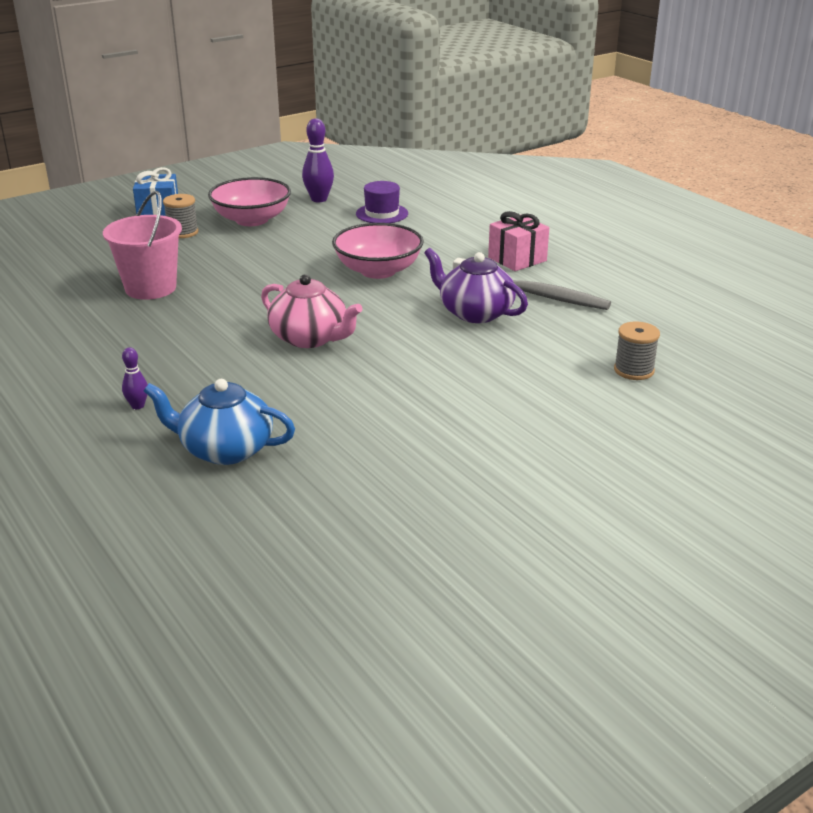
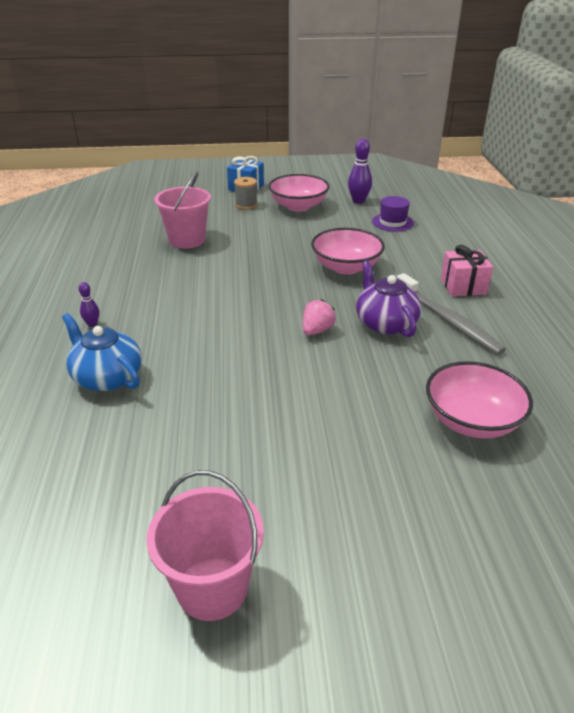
camera: 30 degrees right, 5 degrees up
(310, 338) = (247, 307): pink teapot -> none
(412, 338) = (317, 330): none -> pink strawberry
(542, 569) = (212, 587): none -> pink bucket
(634, 370) = (471, 420): grey spool -> pink bowl

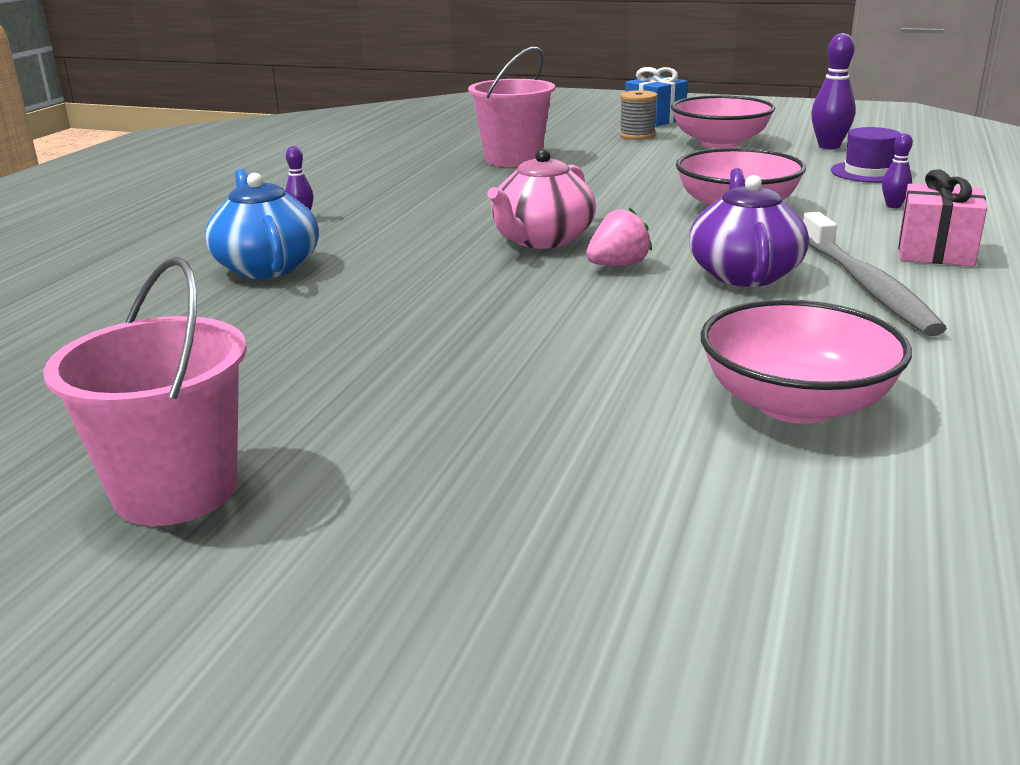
camera: 25 degrees right, 10 degrees down
(259, 316) = (542, 240): none -> pink teapot
(421, 250) = (893, 206): none -> purple bowling pin

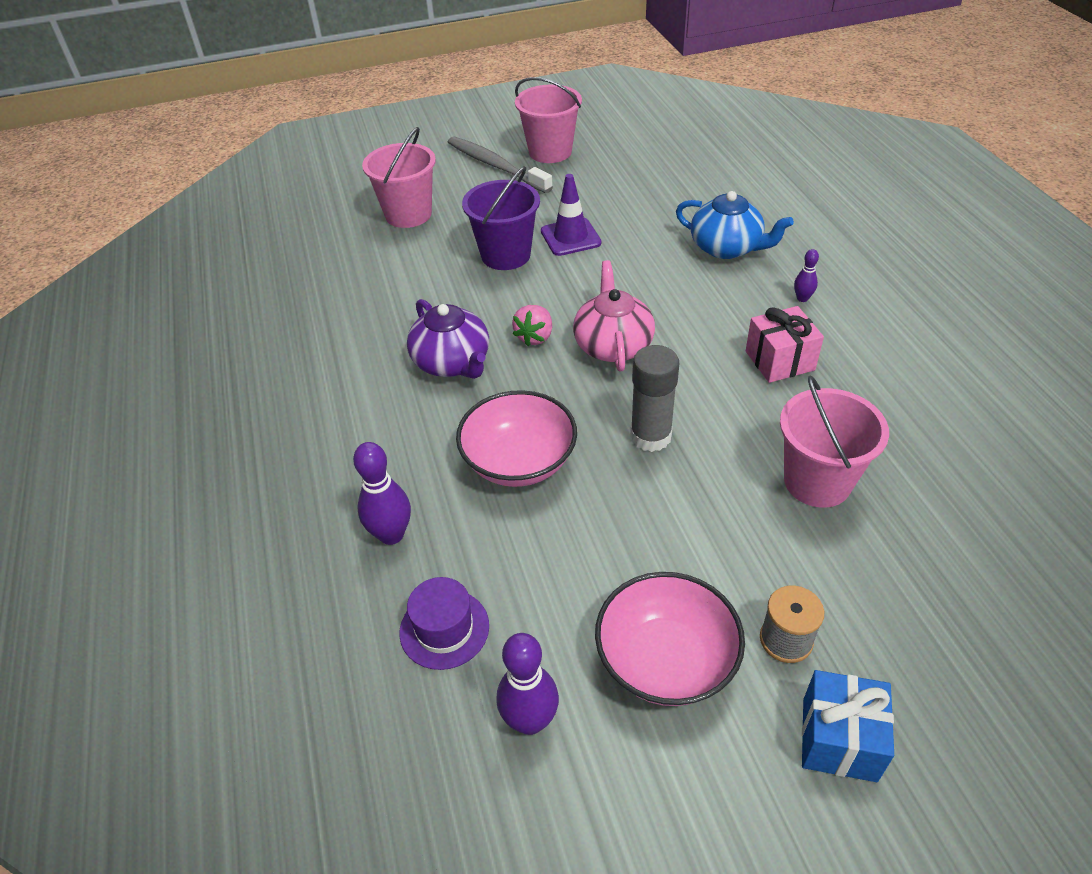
camera: 145 degrees right, 20 degrees up
(416, 336) = (570, 237): none -> purple traffic cone
(542, 347) = (505, 255): none -> purple bucket
(599, 194) = (650, 436): none -> grey glue stick
(642, 475) = (408, 214): none -> pink bucket
(795, 404) = (370, 268): pink bowl -> none
(866, 285) = (371, 381): grey toothbrush -> grey toothbrush (496, 166)
(893, 206) = (391, 534): purple bowling pin -> purple bowling pin, size x1.80
(935, 252) = (337, 451): pink gift -> pink gift (779, 360)

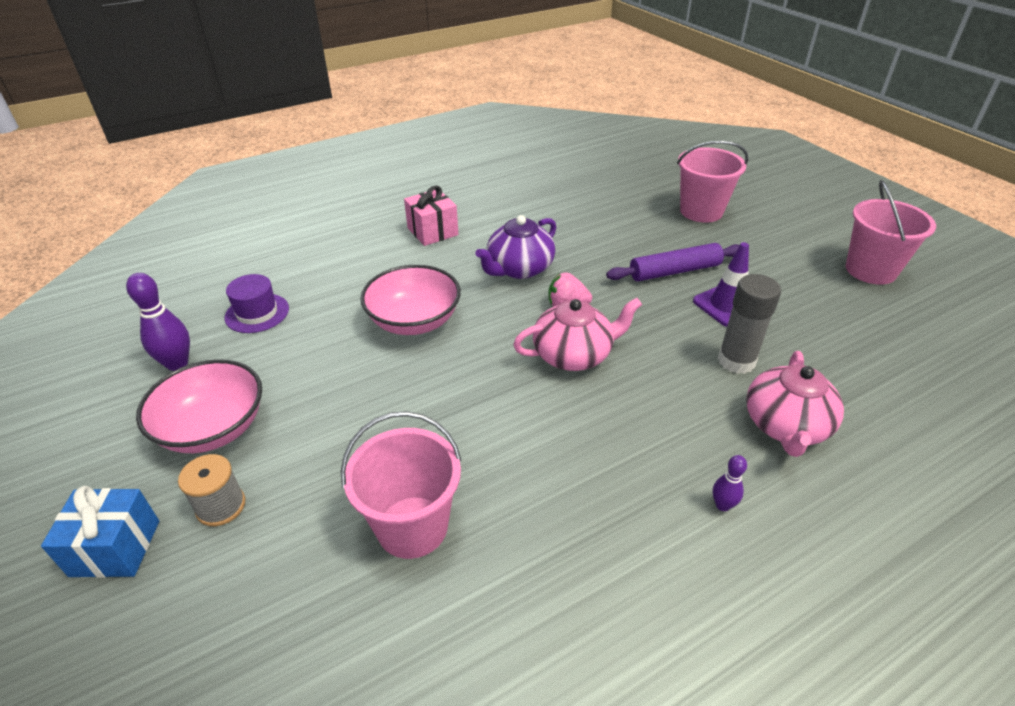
camera: 75 degrees right, 5 degrees down
(391, 534) = (338, 275): purple bowling pin -> none
(496, 166) = (814, 242): grey toothbrush -> none
(505, 255) = (675, 271): purple bucket -> purple rolling pin
(650, 436) = (456, 394): grey glue stick -> grey glue stick (736, 361)
(726, 248) = (785, 426): blue teapot -> pink teapot
(779, 360) = (595, 486): pink gift -> pink gift (432, 231)

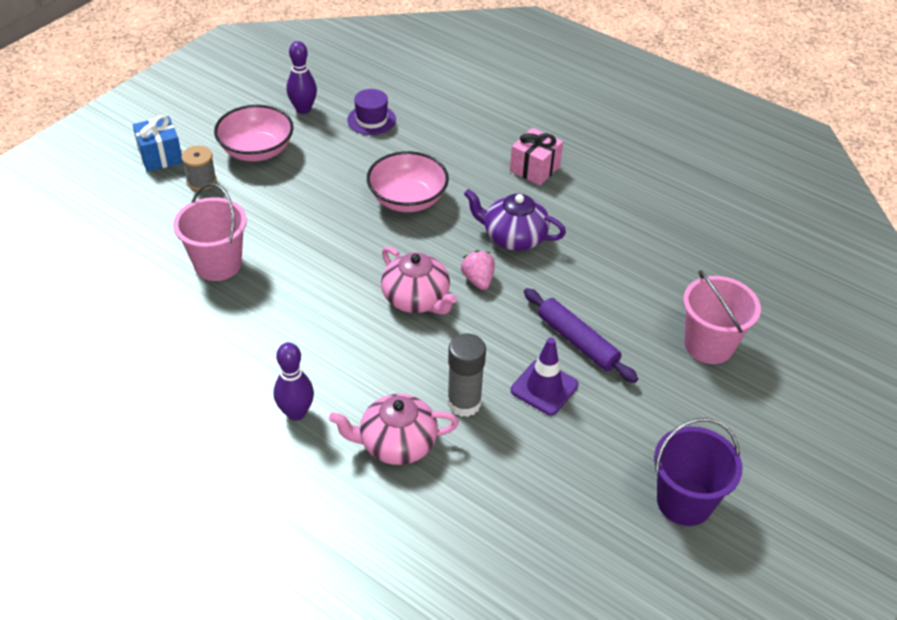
camera: 65 degrees right, 5 degrees up
(722, 505) = (296, 413): purple bowling pin -> purple bowling pin, size x1.80
(870, 270) = (684, 501): pink bucket -> purple bucket

